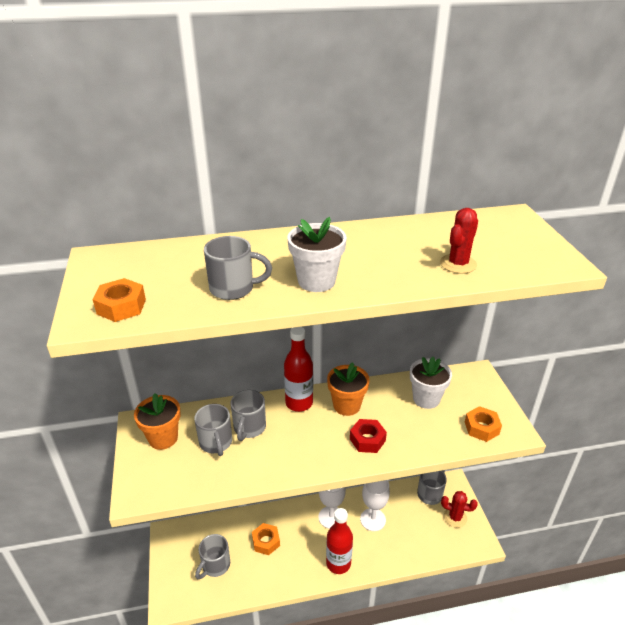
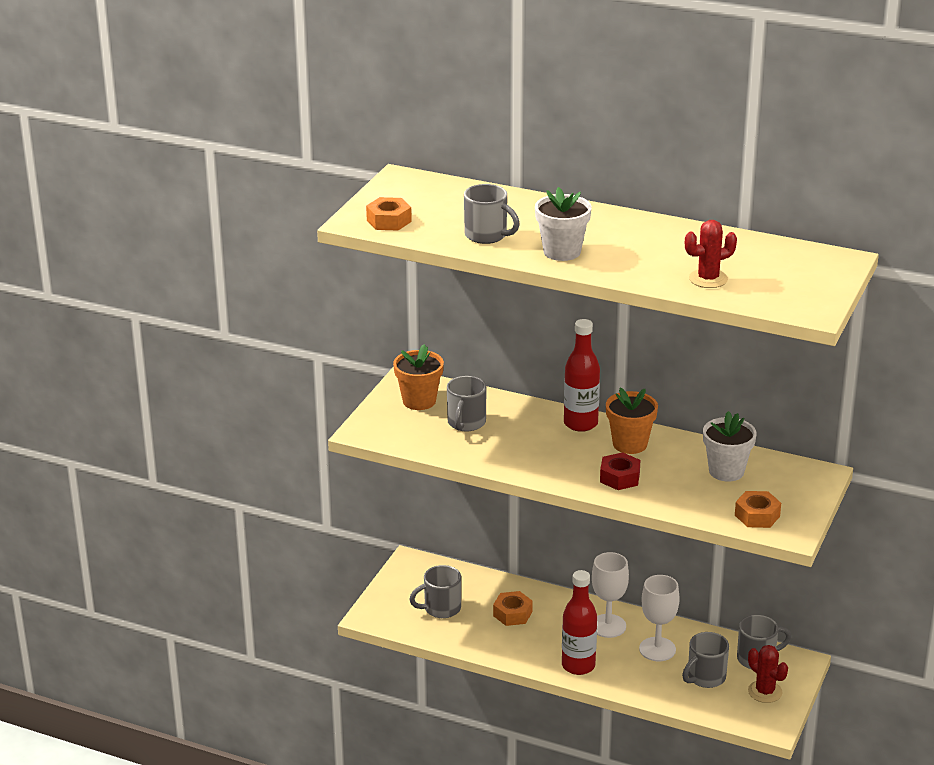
camera: 35 degrees right, 5 degrees down
(249, 428) = (509, 424): grey mug -> grey mug (705, 678)

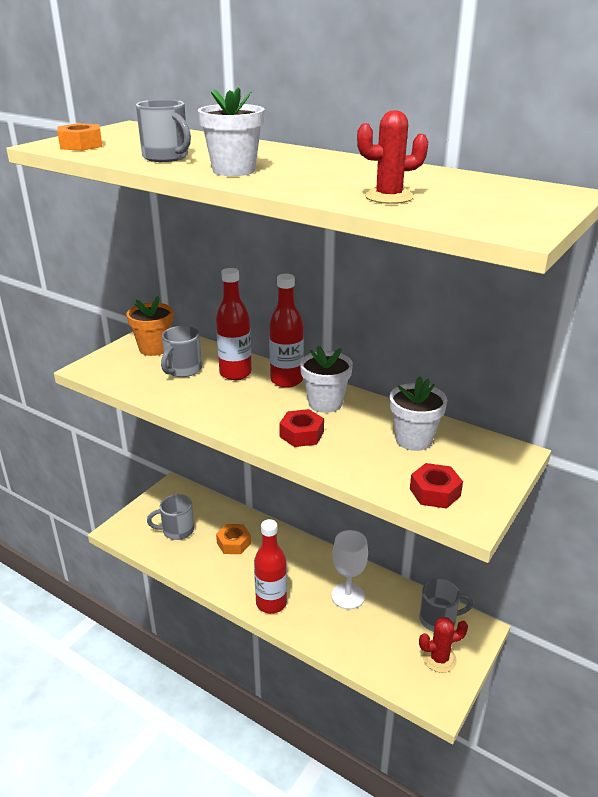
camera: 10 degrees right, 0 degrees up
(523, 421) = (235, 373): none -> red bottle
(608, 626) = (311, 566): white goblet -> none
(630, 444) = (325, 403): orange flower pot -> white flower pot
(705, 678) = (384, 633): grey mug -> none
(757, 515) = (435, 492): orange nut -> red nut
(765, 692) = (439, 658): red cactus -> red cactus turned 75 degrees counterclockwise

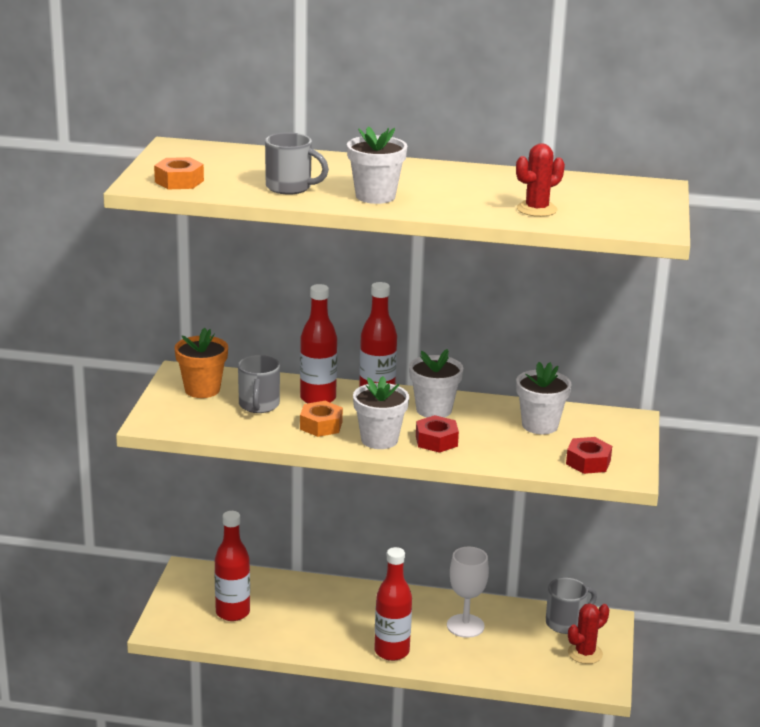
camera: 25 degrees left, 5 degrees down
(177, 530) = (232, 613): grey mug -> red bottle
(233, 543) = (308, 609): orange nut -> orange nut (321, 425)
(251, 422) = (379, 440): none -> white flower pot

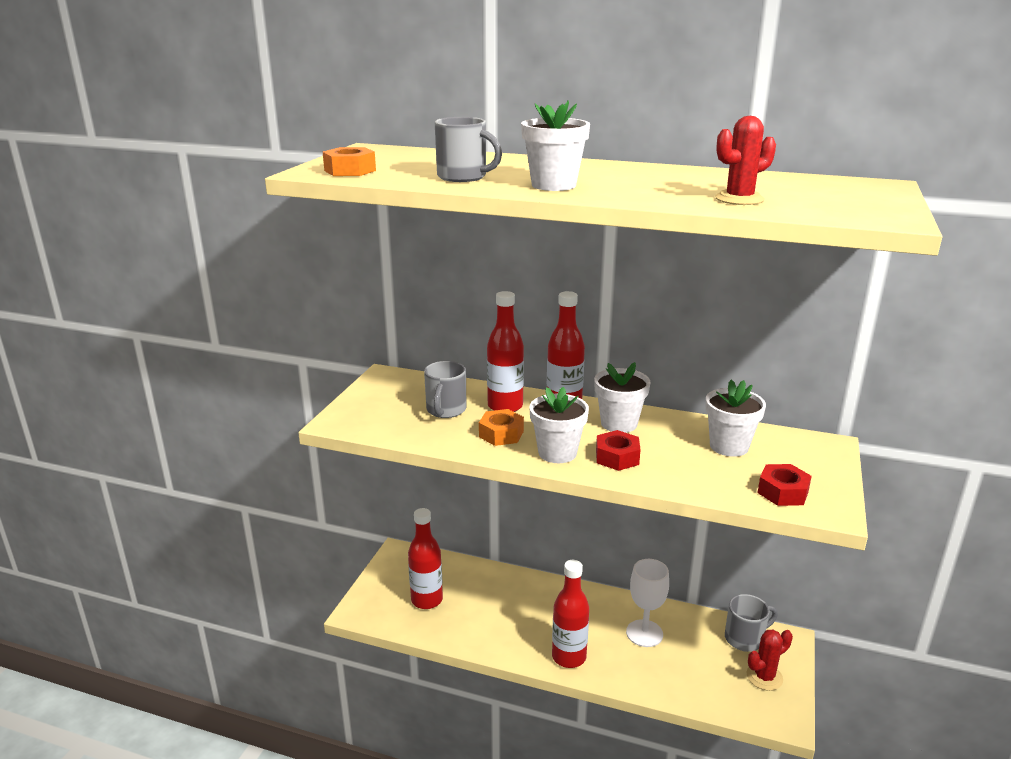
camera: 10 degrees right, 0 degrees up
(202, 389) = (397, 392): orange flower pot -> none

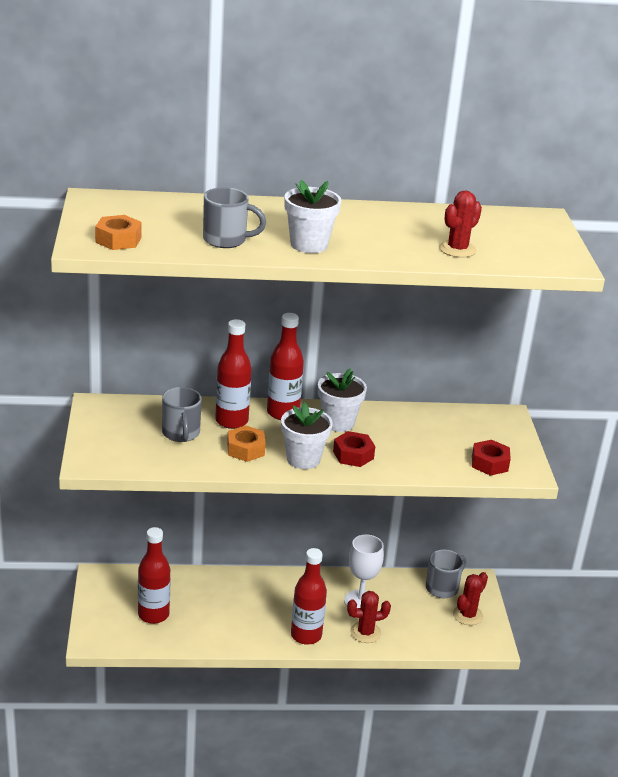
camera: 25 degrees left, 5 degrees up
(636, 669) = (365, 632): none -> red cactus
(729, 446) = (434, 429): white flower pot -> none

